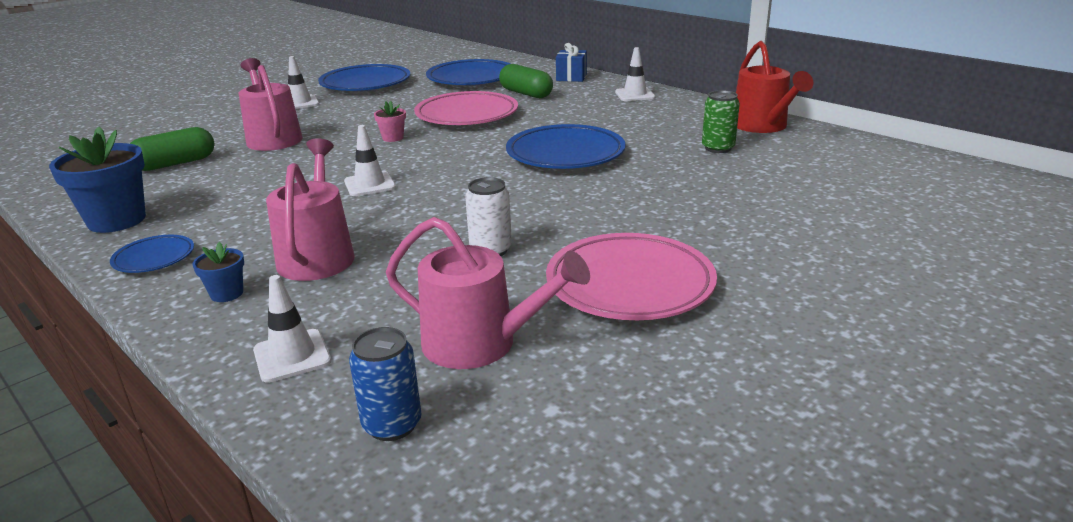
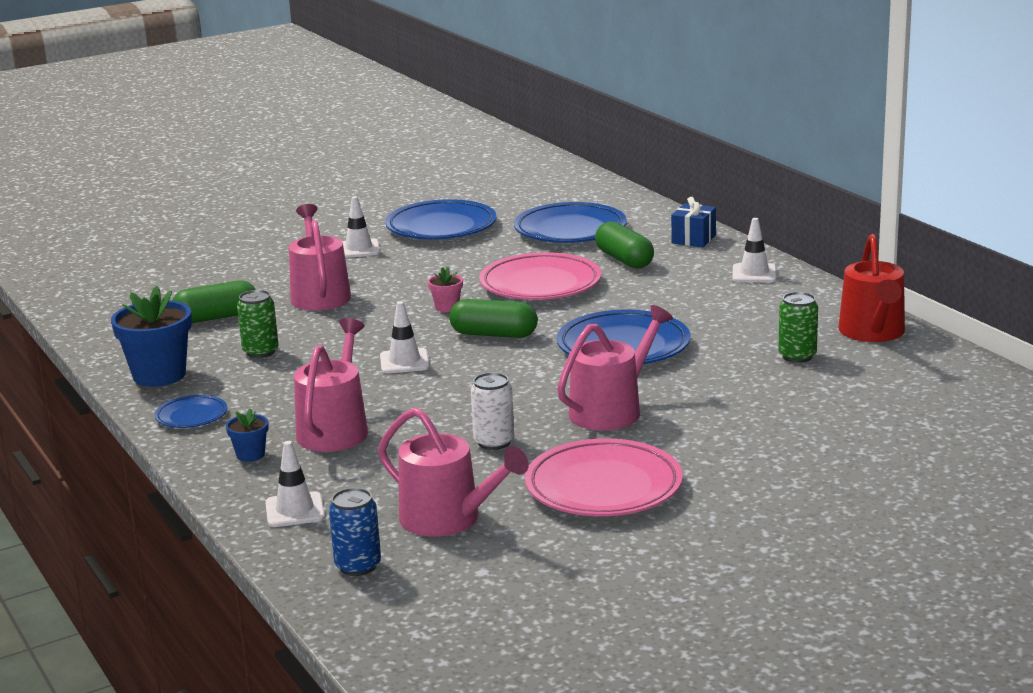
camera: 15 degrees right, 5 degrees down
(223, 189) = (260, 352): none -> green can
(444, 155) = (494, 334): none -> green capsule
(589, 208) = (611, 410): none -> pink watering can

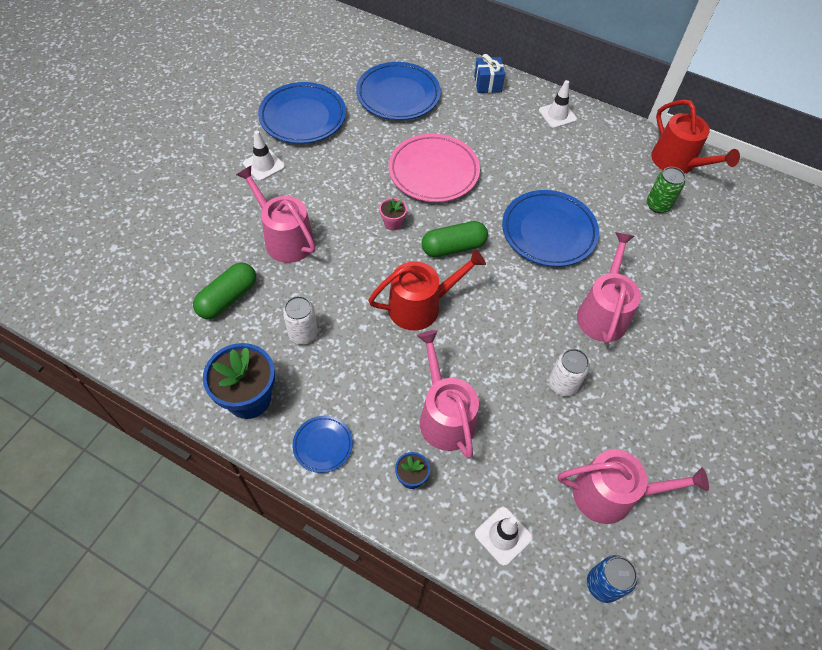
camera: 35 degrees left, 35 degrees up
(260, 352) = (303, 333): green can -> white can
(404, 362) = (420, 306): white traffic cone -> red watering can
(603, 487) = (671, 408): pink plate -> none
(624, 260) = (463, 123): green capsule -> none

